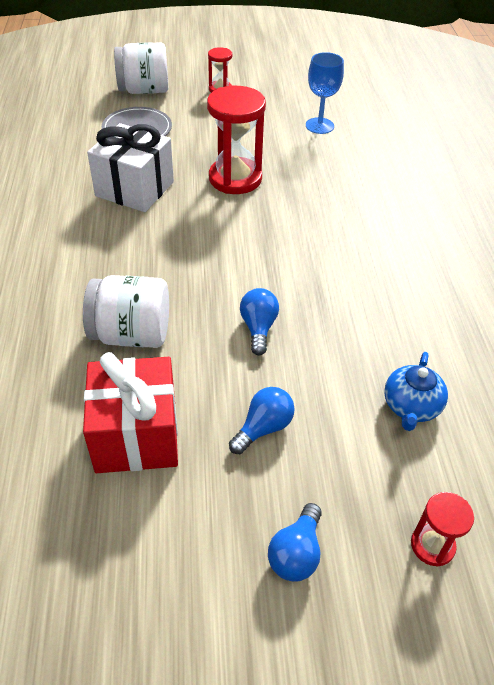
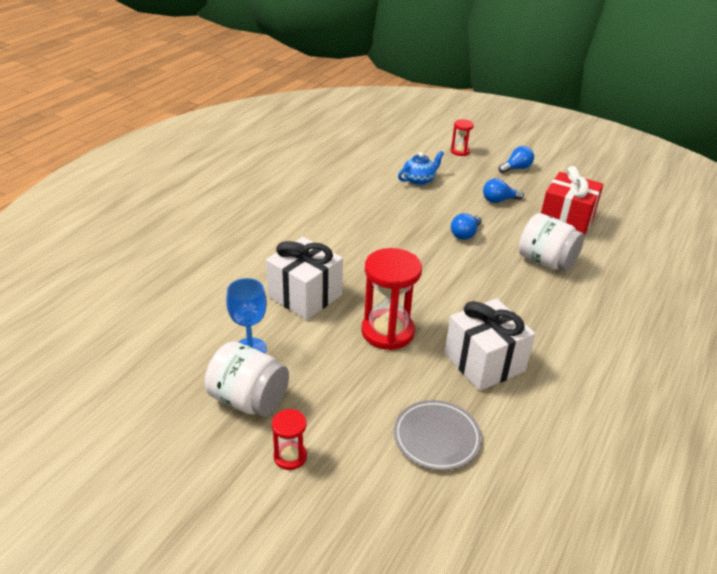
camera: 145 degrees left, 10 degrees down
(144, 90) = (383, 506): white jar -> white jar (249, 400)
(335, 177) = (305, 296): none -> white gift

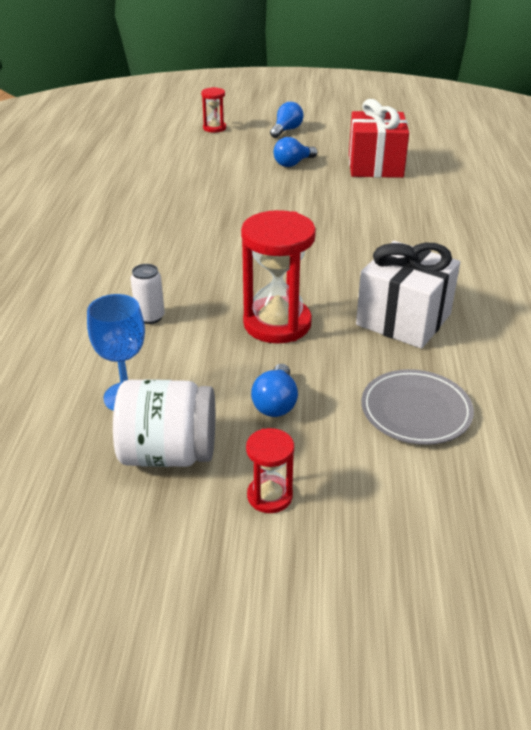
camera: 25 degrees left, 0 degrees up
(305, 296) = (150, 317): white gift -> white can
(419, 180) = (191, 165): blue teapot -> none
(465, 234) = (284, 204): blue light bulb -> blue light bulb (275, 403)
(546, 261) = (386, 207): white jar -> none

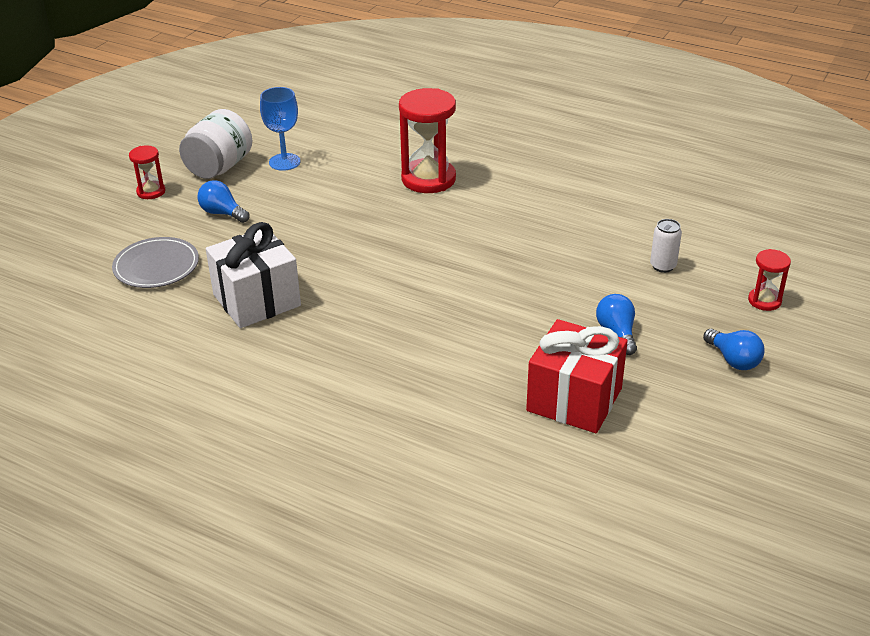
camera: 115 degrees right, 0 degrees up
(150, 317) = (368, 185): white can -> white can (663, 266)
(277, 324) = (309, 237): red hourglass -> red hourglass (428, 179)

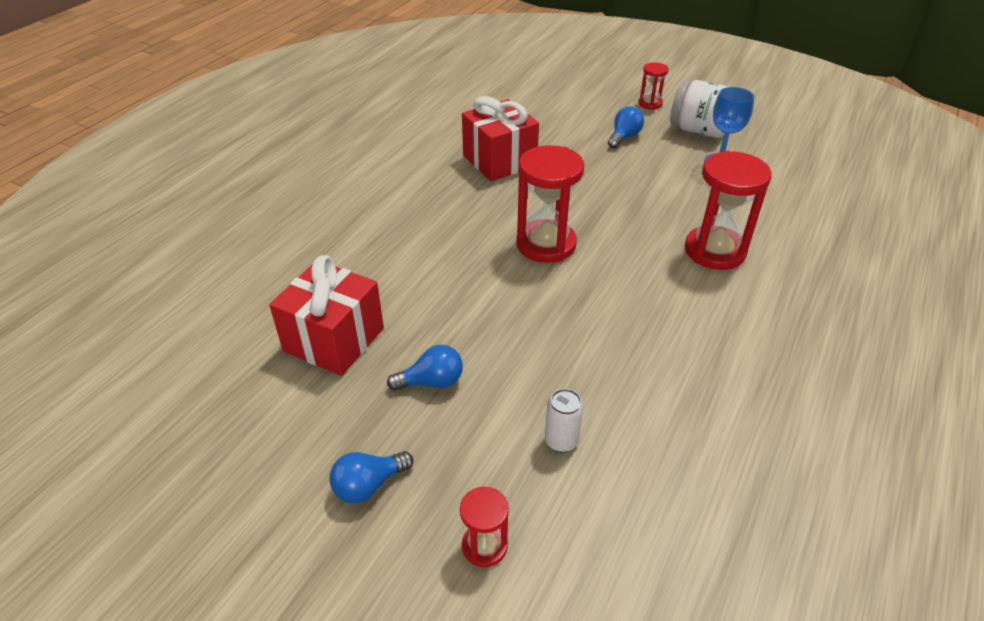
camera: 90 degrees right, 5 degrees up
(156, 266) = (544, 115): grey plate -> none
(257, 300) = (499, 161): white gift -> red gift
(419, 269) = (546, 244): none -> red hourglass

